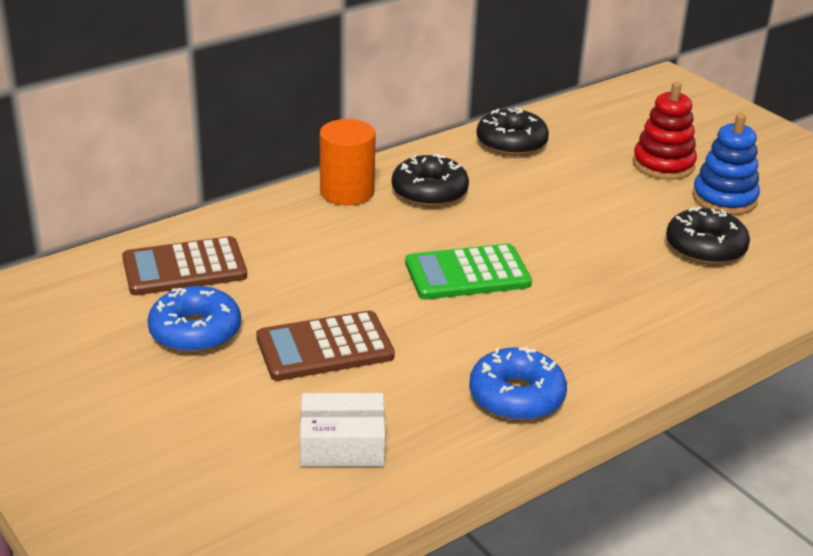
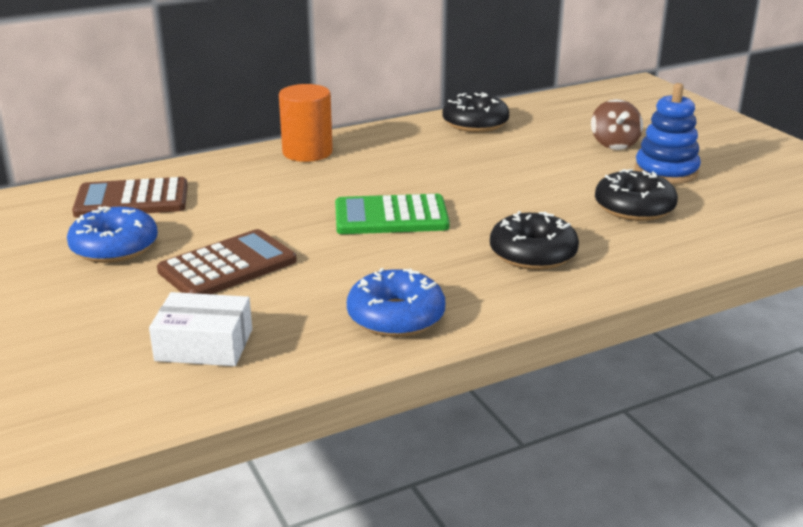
camera: 10 degrees right, 5 degrees down
(325, 347) = (227, 266): brown calculator -> brown calculator turned 150 degrees clockwise
(429, 192) = (383, 155): black donut -> black donut (533, 254)
(663, 165) = (614, 144): red stacking toy -> brown spinning top

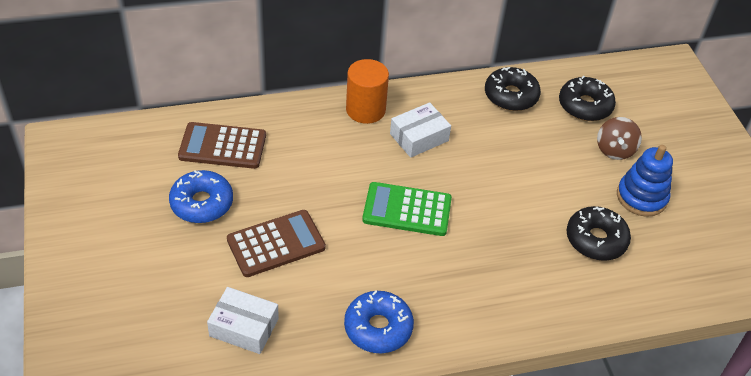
camera: 10 degrees right, 20 degrees up
(381, 163) = (419, 137): none -> white box
(533, 254) = (497, 279): black donut -> black donut (585, 106)

